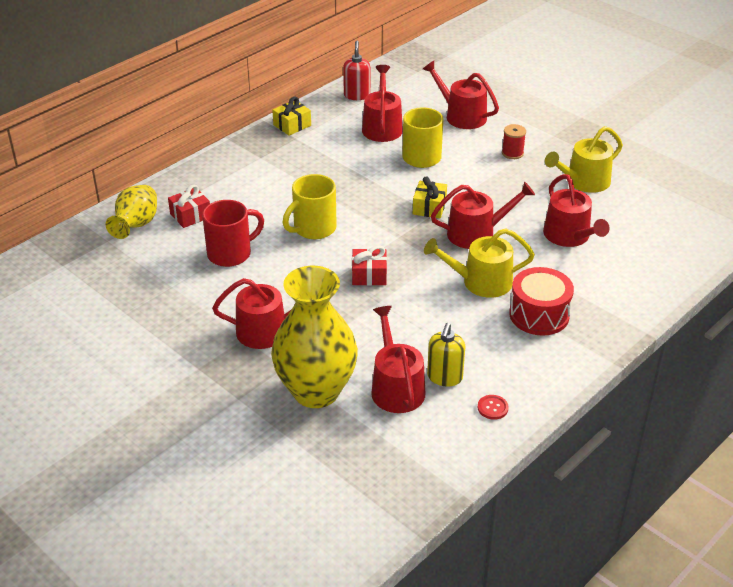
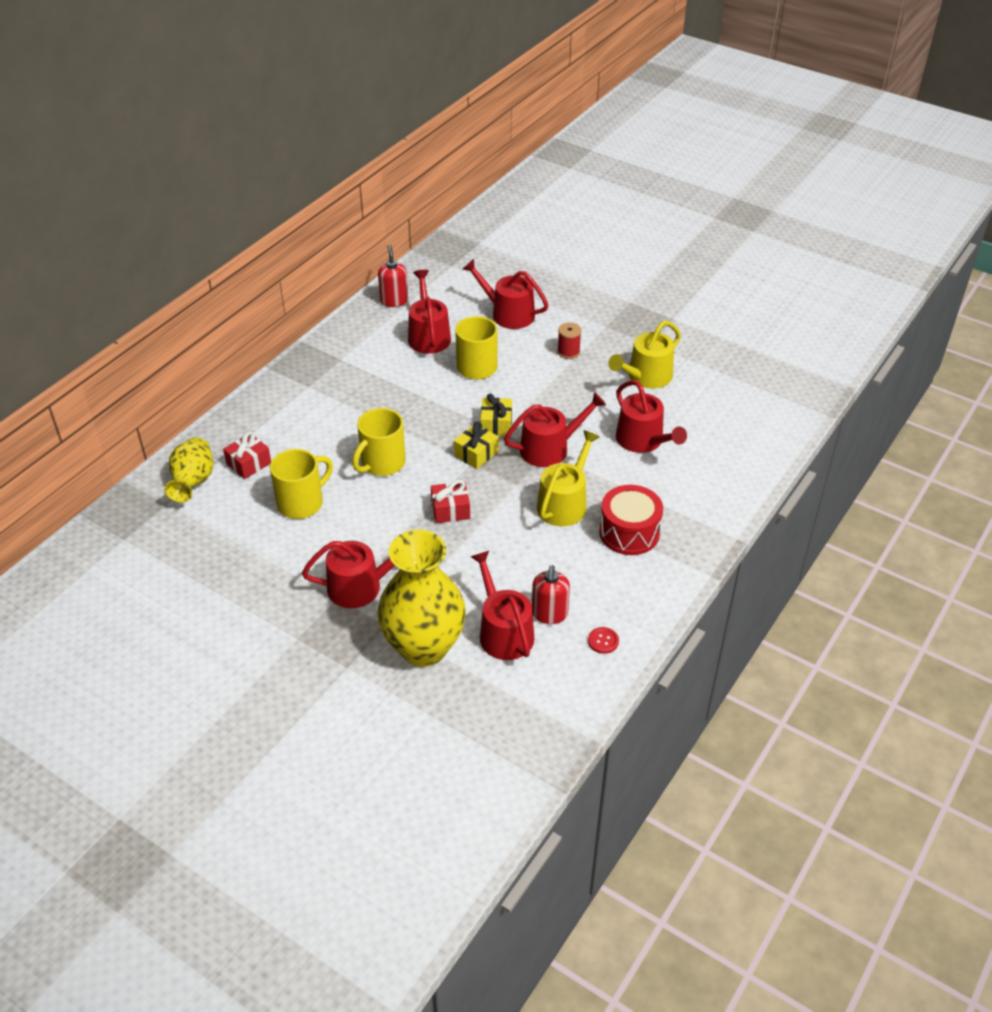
camera: 10 degrees left, 5 degrees up
(231, 253) = (302, 503): red mug -> yellow mug
(292, 125) = (333, 344): yellow gift -> yellow gift (476, 454)
(444, 377) = (549, 614): yellow soap dispenser -> red soap dispenser
(481, 282) = (564, 503): yellow watering can -> yellow watering can turned 135 degrees clockwise

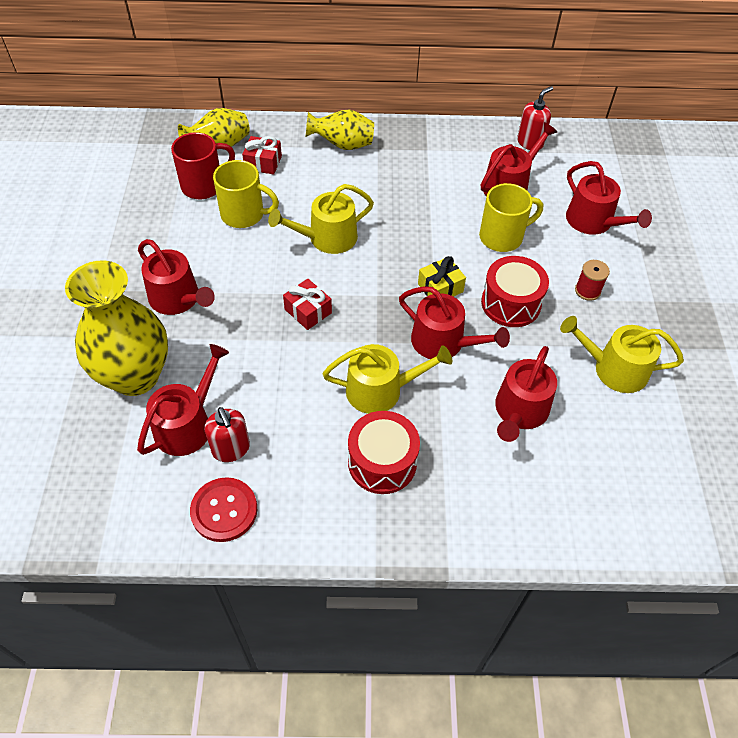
camera: 55 degrees right, 10 degrees up
(236, 514) = (204, 185): none -> red mug
(280, 404) = (342, 145): none -> yellow vase
(382, 463) = (327, 238): yellow mug -> yellow watering can
(476, 454) = (391, 293): yellow gift -> none
(508, 313) = (593, 222): red watering can -> red watering can turned 150 degrees clockwise
(545, 395) = (511, 303): none -> red drum
(549, 614) = (231, 449): red soap dispenser -> red soap dispenser turned 90 degrees counterclockwise
(603, 641) = (224, 510): red button -> red button, size x1.94

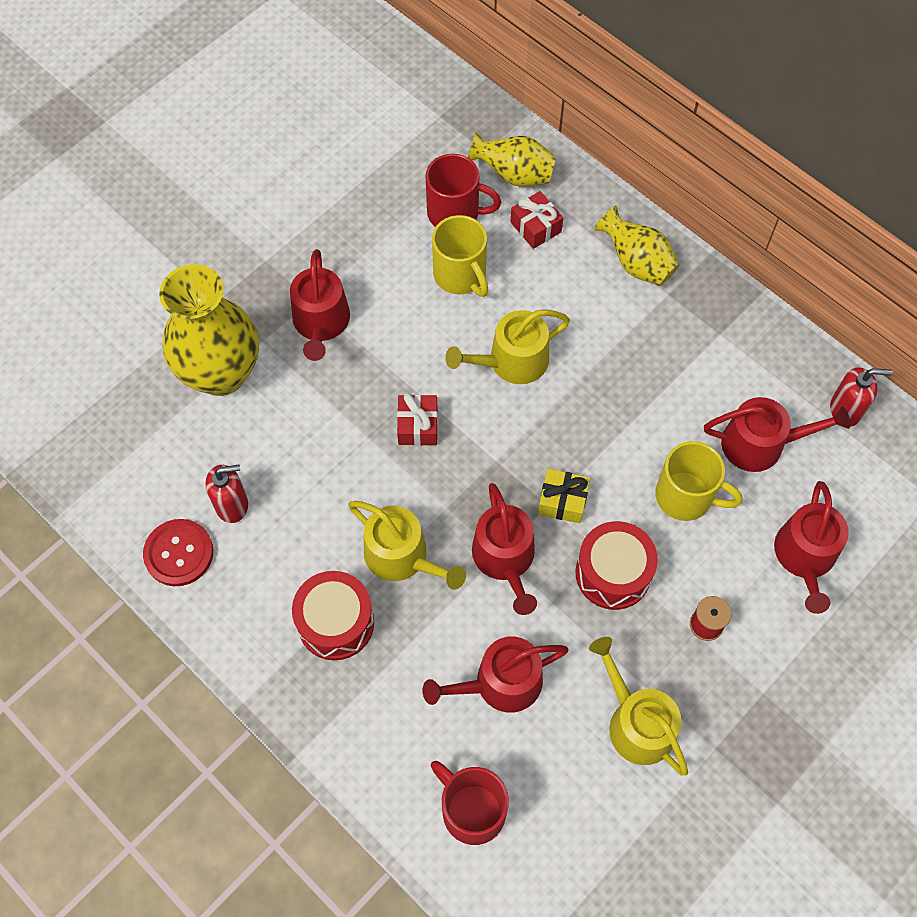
camera: 45 degrees right, 10 degrees up
(187, 424) = (220, 453): red watering can -> none
(231, 449) = (232, 505): red soap dispenser -> red soap dispenser turned 120 degrees counterclockwise
(327, 238) = (511, 361): yellow watering can -> yellow watering can turned 45 degrees counterclockwise
(587, 497) = (471, 810): none -> red mug

